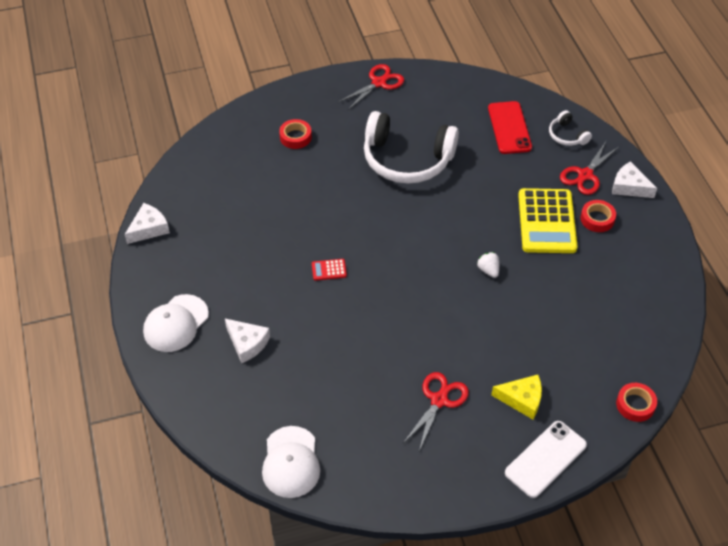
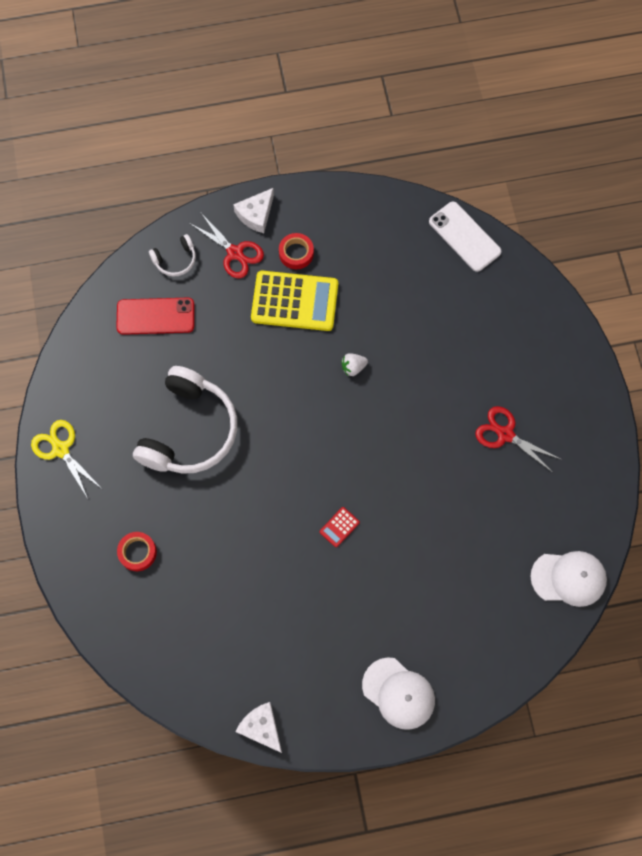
camera: 85 degrees left, 20 degrees up
(247, 343) = (429, 617): white cheese -> none
(329, 270) = (339, 527): red calculator -> red calculator turned 45 degrees clockwise
(379, 83) = (60, 449): red scissors -> yellow scissors
(522, 399) = (507, 360): yellow cheese -> none
(545, 459) = (570, 350): white phone -> white phone (464, 237)
(635, 405) = (517, 265): red tape -> none

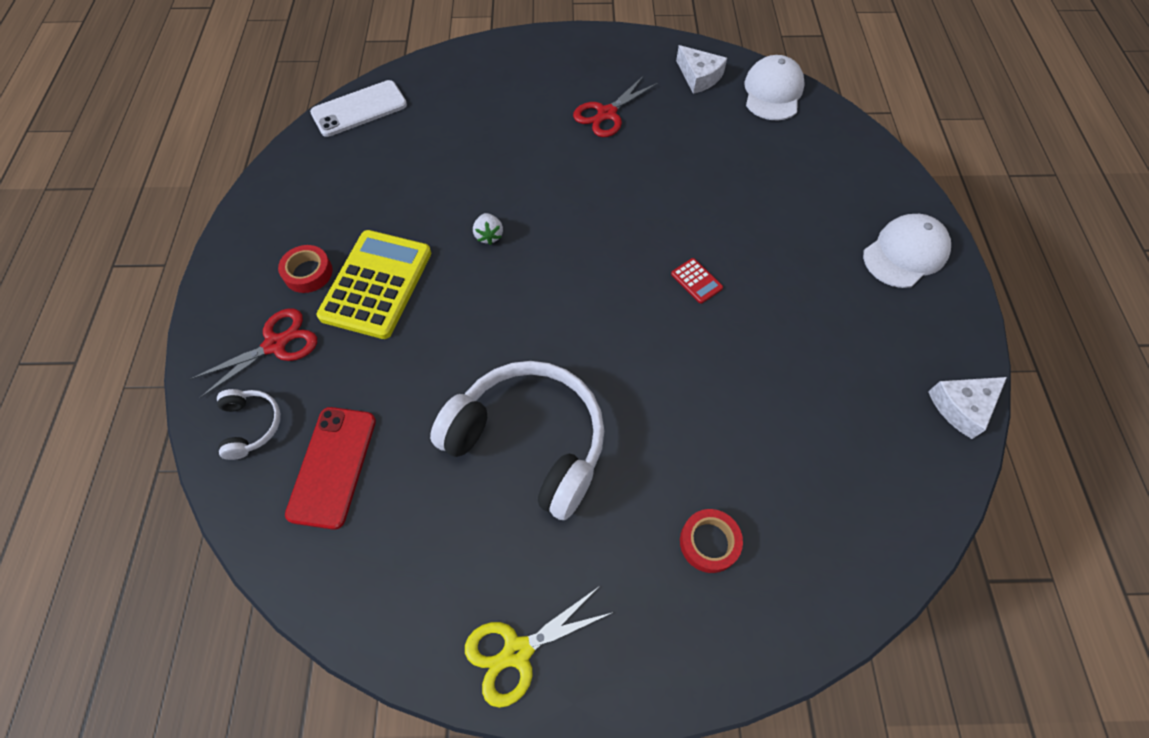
camera: 80 degrees left, 10 degrees down
(256, 214) = (229, 311): white cheese -> white cheese (699, 77)

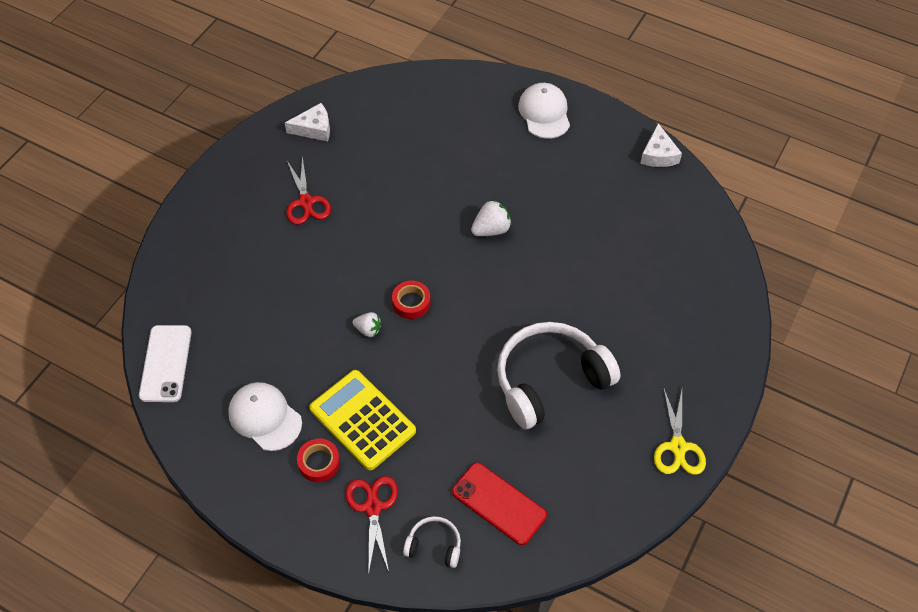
camera: 60 degrees left, 5 degrees down
(696, 281) = (491, 229): red calculator -> white strawberry
(709, 542) = (667, 320): red tape -> red tape (411, 302)
(773, 92) = (363, 96): white cap -> white cap (265, 417)

